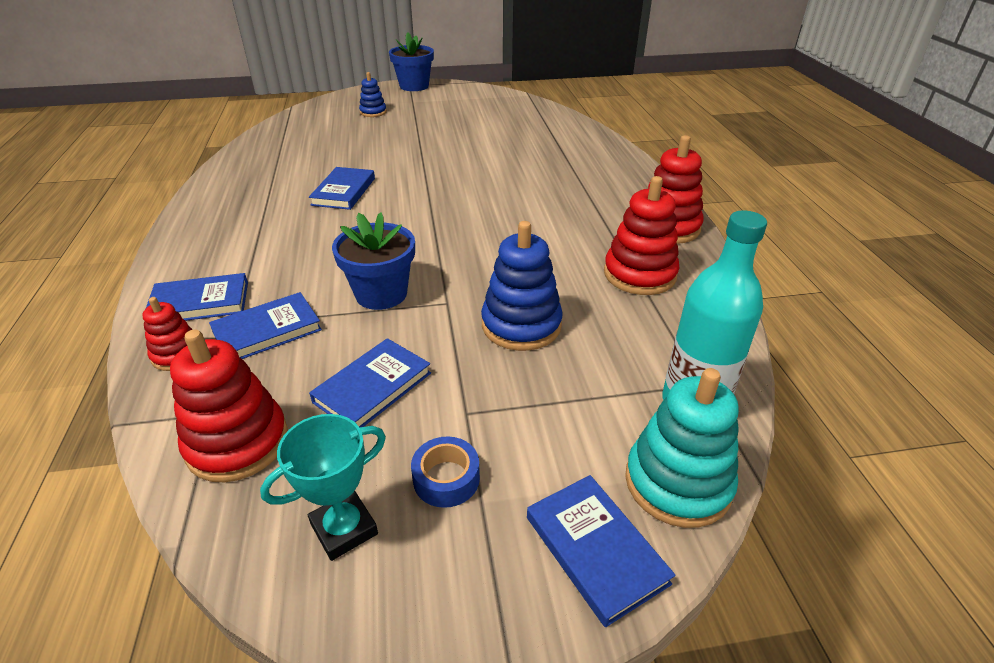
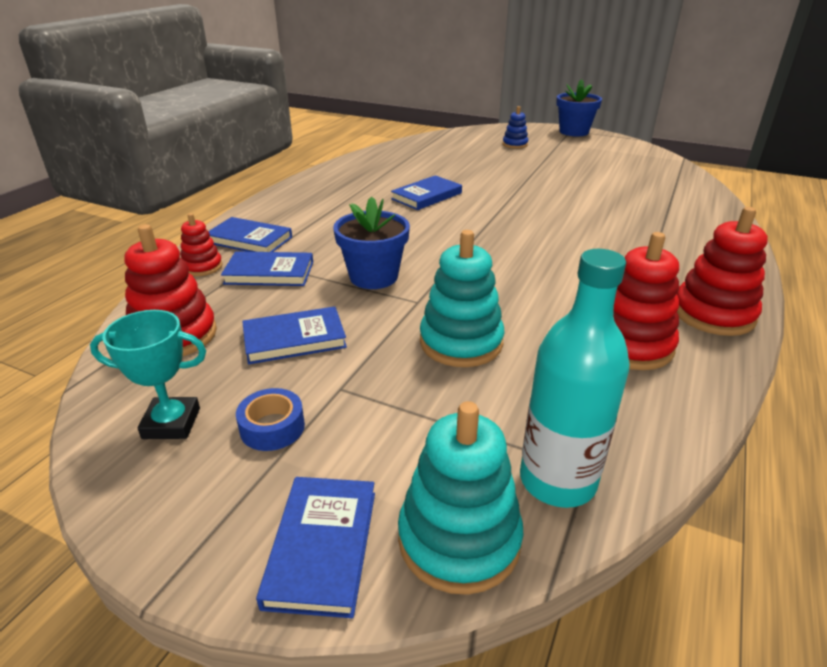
camera: 35 degrees right, 5 degrees down
(521, 325) = (461, 342): blue stacking toy -> turquoise stacking toy

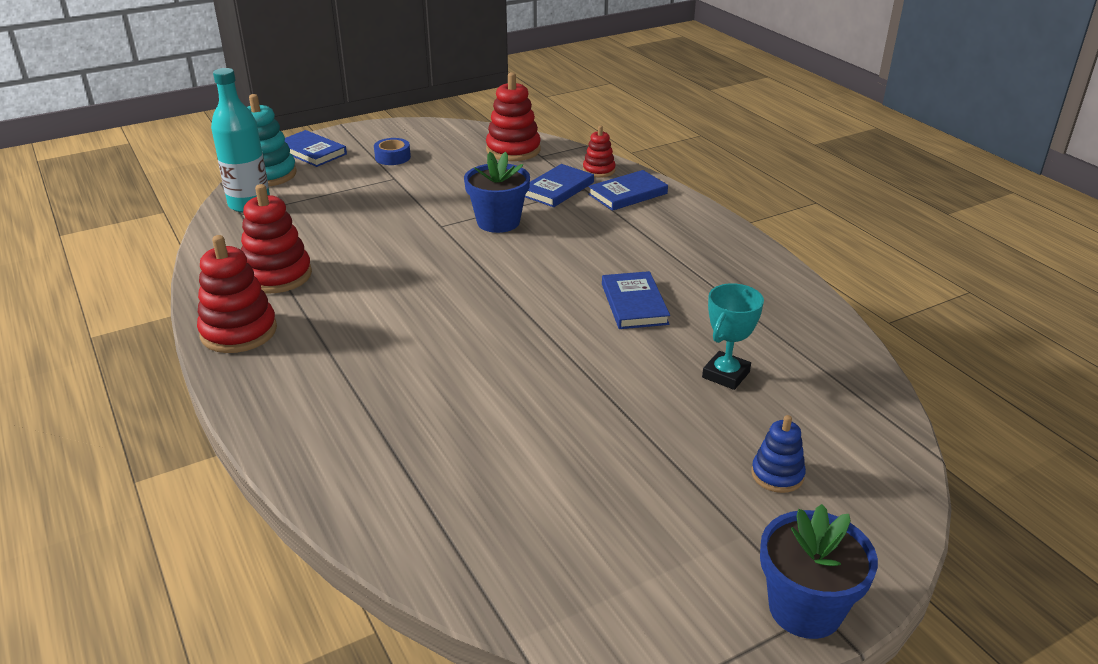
camera: 125 degrees right, 0 degrees up
(171, 423) = (432, 139): turquoise trophy -> turquoise trophy (725, 375)
(294, 339) = (459, 178): blue book -> none
(461, 342) = (375, 222): turquoise stacking toy -> none

